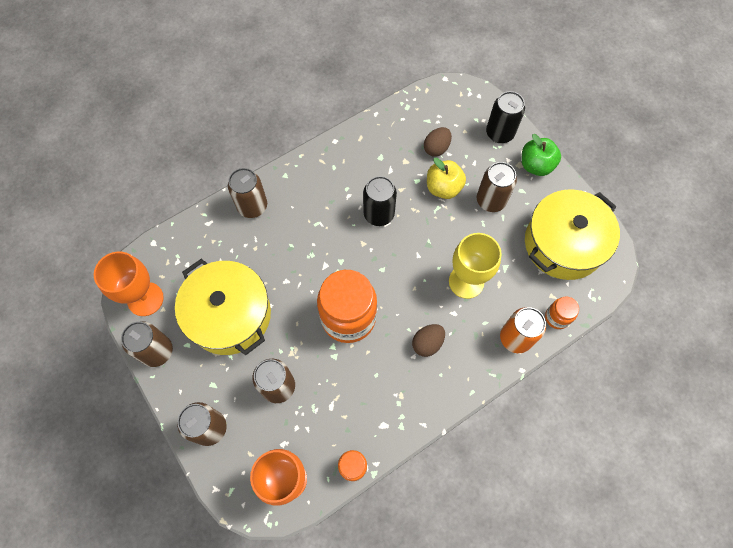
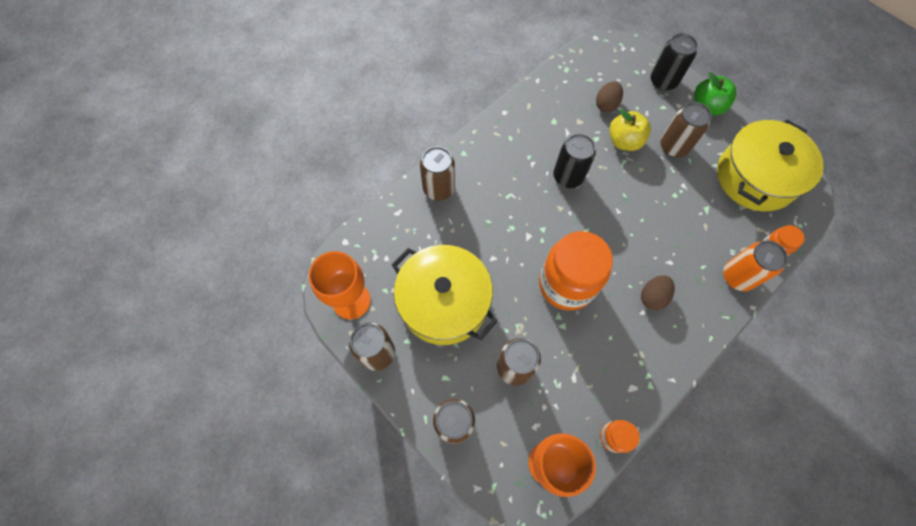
camera: 10 degrees left, 0 degrees up
(466, 282) = (673, 229): yellow goblet -> none

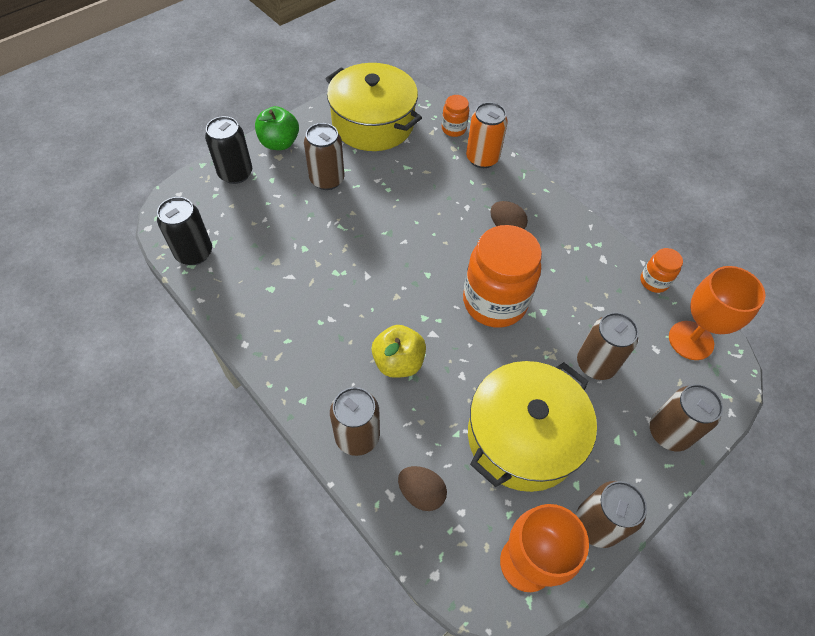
camera: 90 degrees left, 10 degrees down
(568, 177) = (354, 283): black can -> black can (194, 253)
(606, 104) = (257, 231): brown egg -> brown egg (421, 493)
(624, 141) = (313, 222): yellow apple -> yellow apple (398, 362)

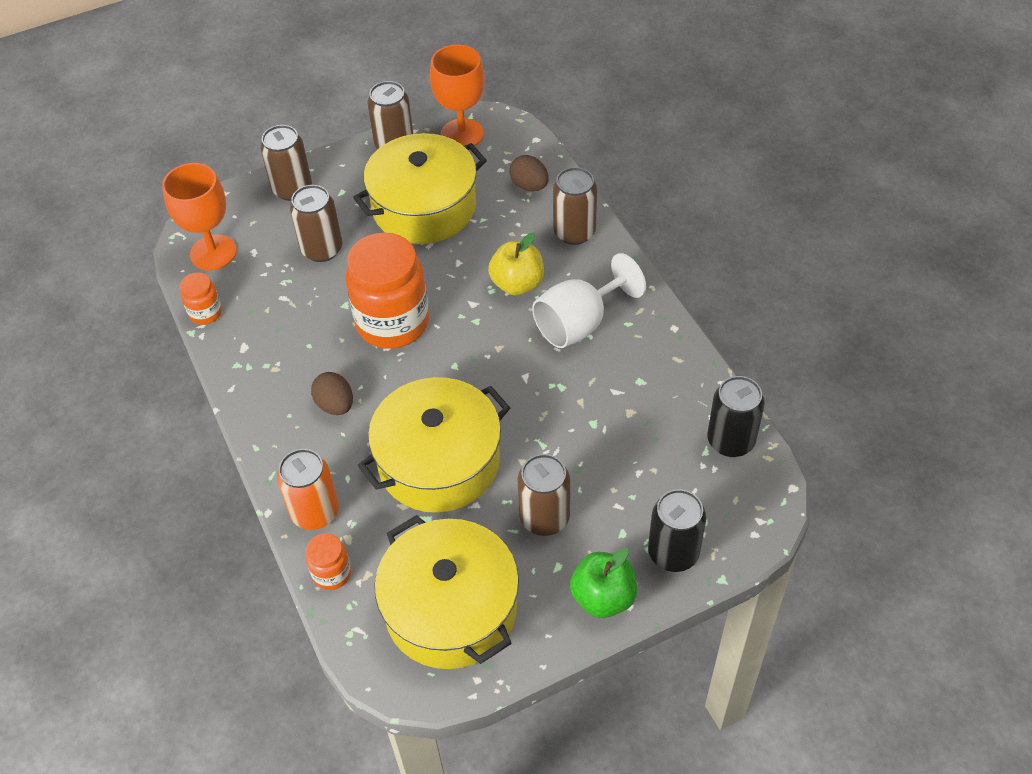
camera: 160 degrees left, 5 degrees down
(331, 332) = (579, 323): none -> white goblet
(412, 201) = (439, 462): none -> yellow pot

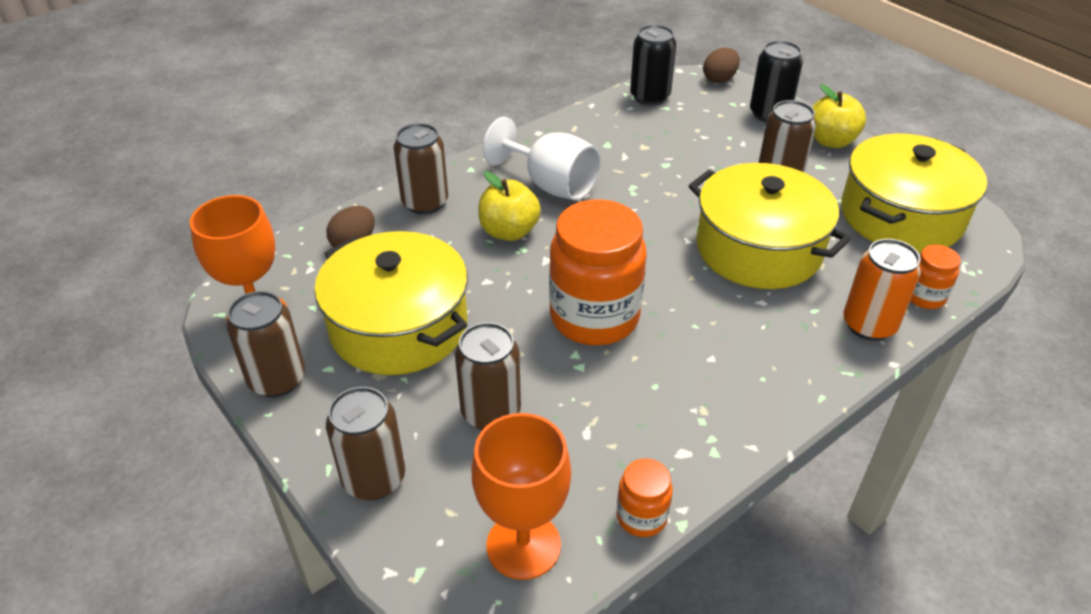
camera: 105 degrees left, 10 degrees down
(335, 405) = (729, 340): brown egg -> brown egg (719, 79)
(603, 597) = (831, 141): green apple -> yellow apple

